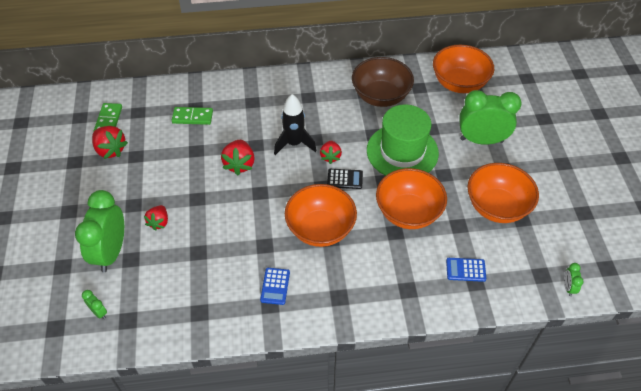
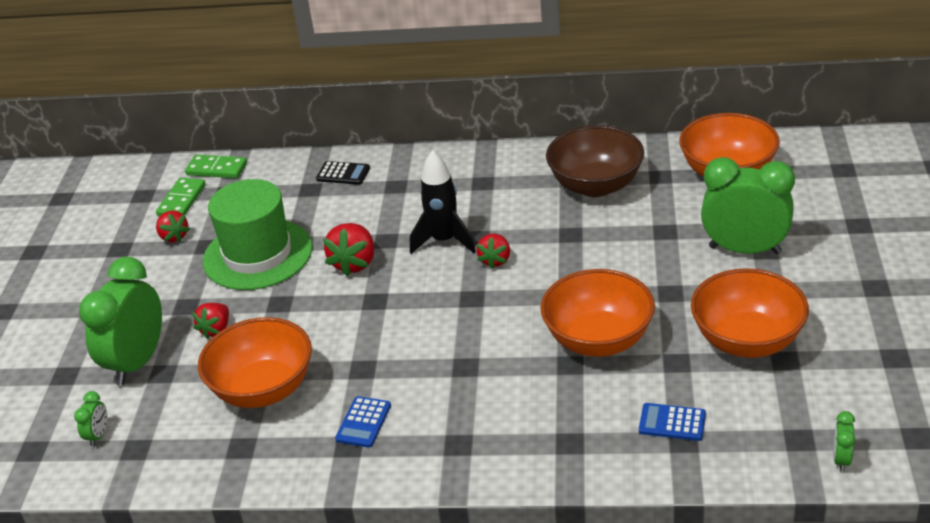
camera: 15 degrees right, 15 degrees down
(99, 312) = (98, 435): green clock -> green clock turned 45 degrees clockwise
(110, 150) = (174, 236): red strawberry -> red strawberry, size x0.66
(192, 117) = (302, 201): green domino -> green domino (216, 169)
(320, 229) = (454, 353): orange bowl -> orange bowl (263, 389)
(345, 179) = (509, 290): black calculator -> black calculator (343, 174)
(402, 151) = (610, 259): green hat -> green hat (258, 254)

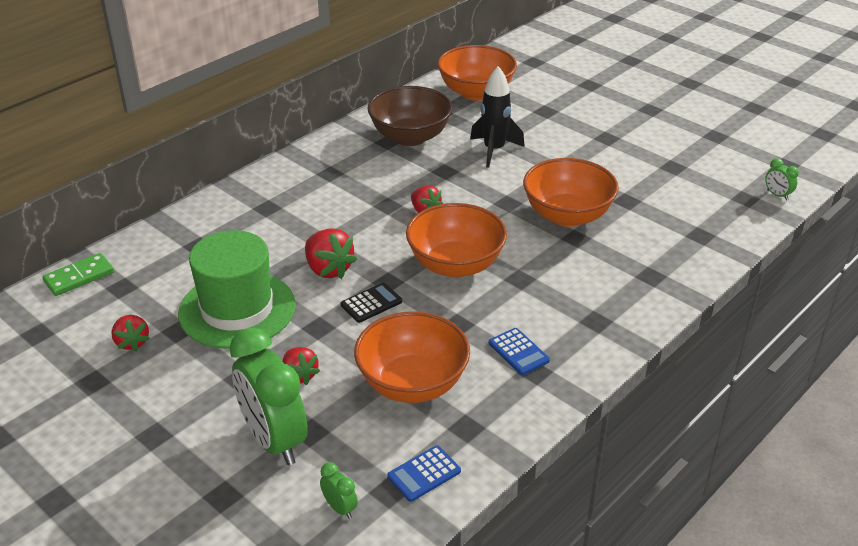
camera: 55 degrees left, 0 degrees up
(174, 236) = (132, 342): red strawberry -> red strawberry turned 60 degrees clockwise
(182, 200) = (88, 315): green domino -> none
(343, 174) = (207, 222): black calculator -> black calculator (371, 303)
(444, 241) = (369, 220): black rocket -> black rocket (494, 150)
(672, 422) = (679, 230): blue calculator -> blue calculator (424, 474)
(745, 249) = (557, 126): green clock -> none
(747, 340) = (640, 169): orange bowl -> orange bowl (455, 265)

